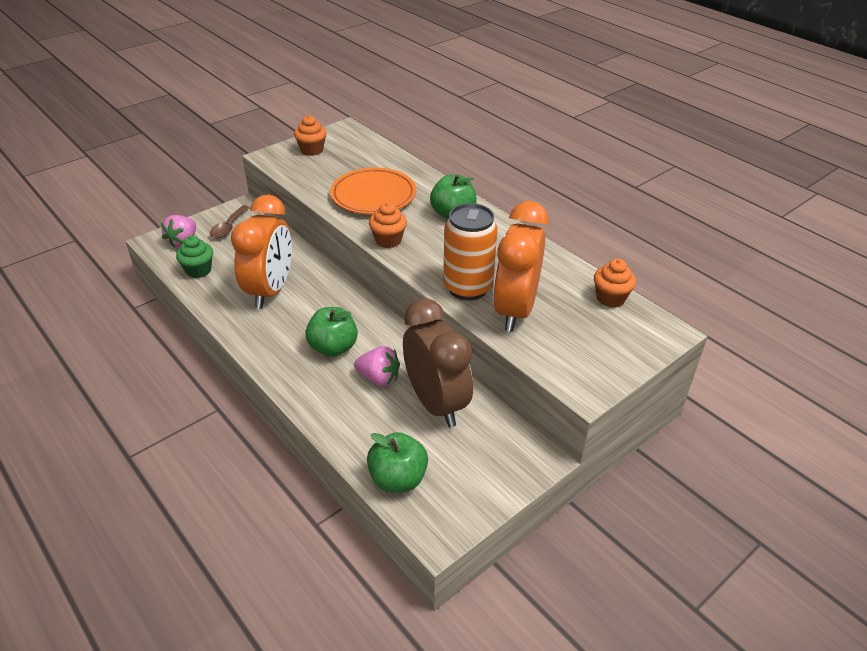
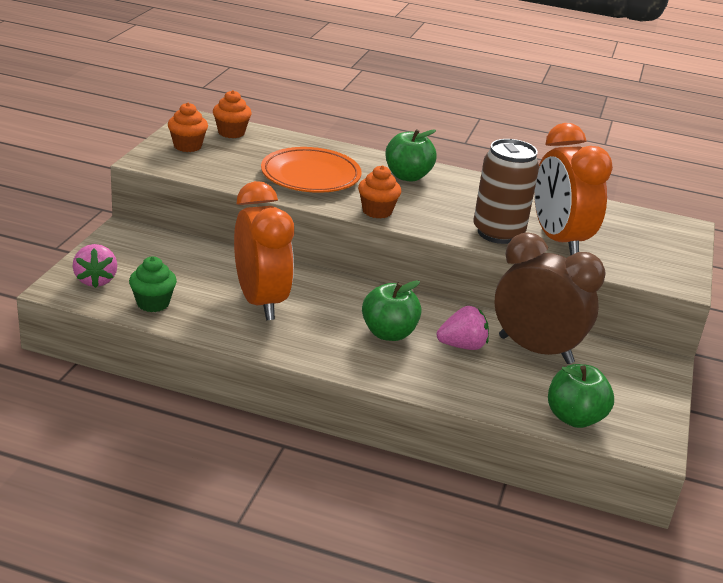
camera: 35 degrees left, 10 degrees down
(228, 227) = (133, 253): brown spoon -> none
(467, 288) = (498, 233): orange can -> brown can
(610, 298) = (618, 213): orange cupcake -> orange cupcake (231, 133)

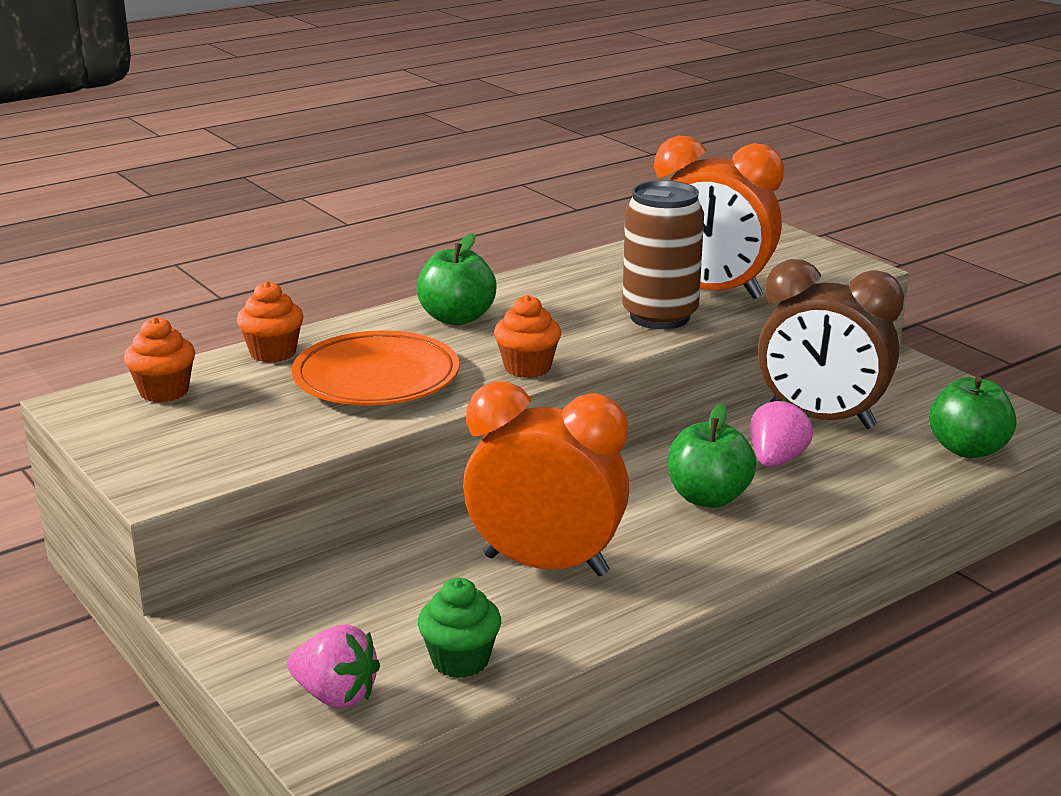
camera: 50 degrees left, 5 degrees down
(187, 146) = (160, 438): orange cupcake -> orange cupcake (273, 353)
(535, 350) = (820, 419): brown clock -> brown clock turned 135 degrees counterclockwise

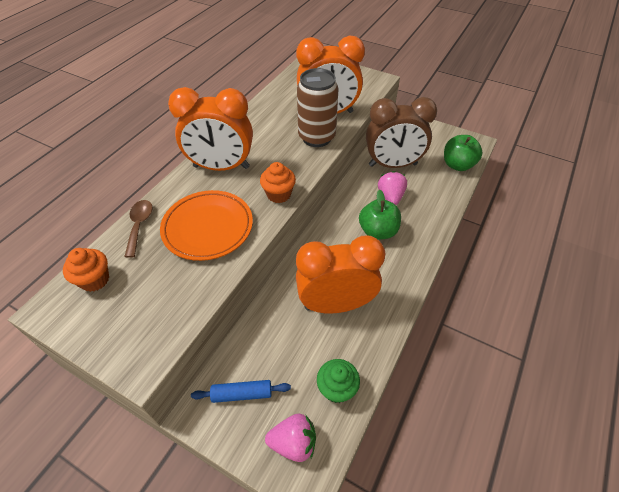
camera: 25 degrees left, 25 degrees up
(273, 353) = (139, 225): orange cupcake -> brown spoon
(296, 619) = (242, 394): none -> blue rolling pin
(457, 318) = (221, 167): green apple -> orange clock

